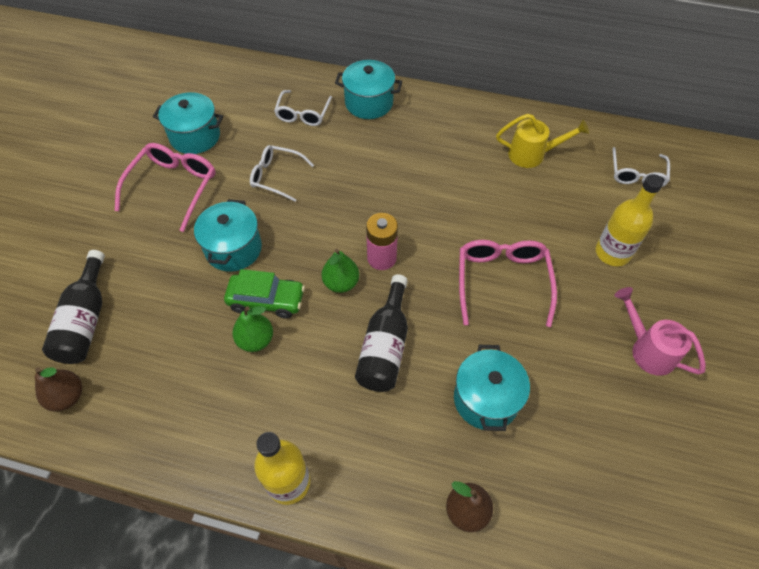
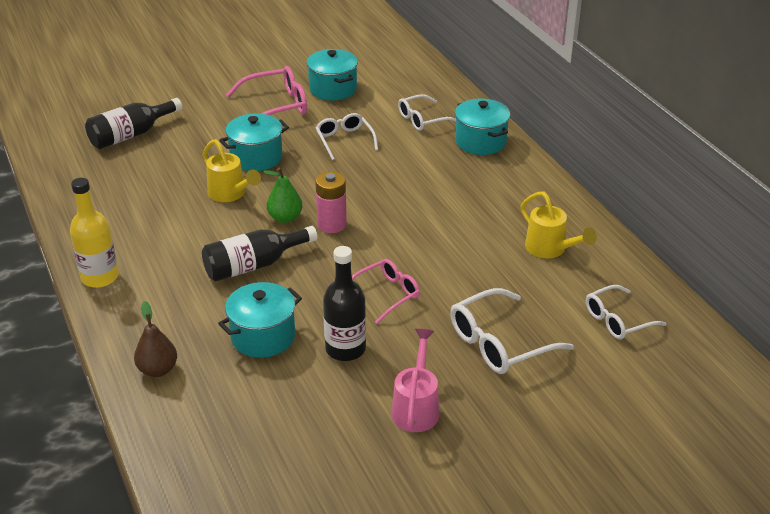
camera: 50 degrees right, 20 degrees down
(67, 397) = (71, 160): brown pear -> none
(256, 340) = (193, 206): green pear -> none
(266, 300) = (230, 194): green car -> yellow watering can
(502, 281) = (387, 294): pink glasses -> pink glasses, size x0.67
(546, 351) = (345, 349): none -> black bottle
(612, 253) = (499, 343): yellow bottle -> white glasses

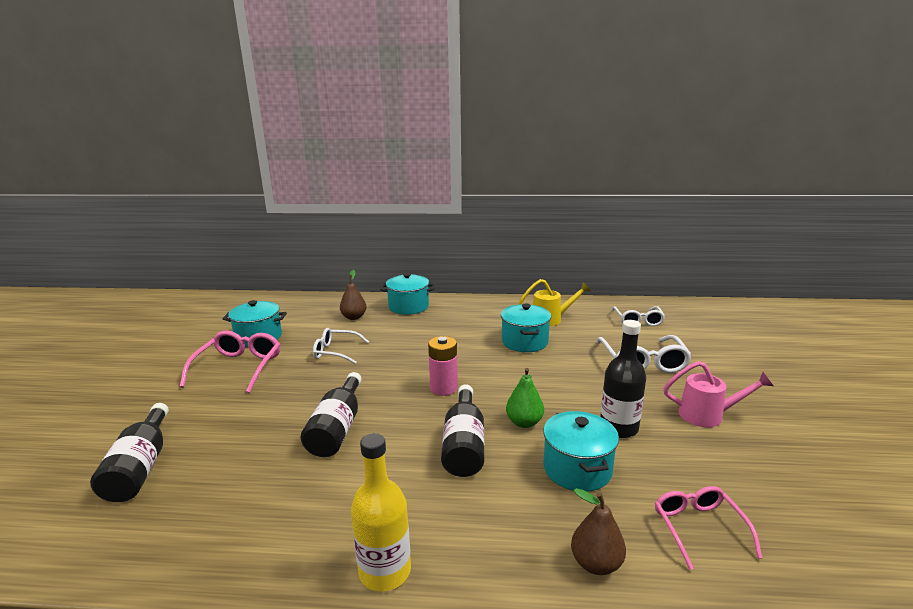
camera: 60 degrees left, 15 degrees down
(230, 194) = (337, 428): yellow watering can -> black bottle
(256, 157) = (300, 398): turquoise pot -> turquoise pot (524, 342)
(285, 218) = (409, 408): green pear -> green pear (524, 422)
(387, 294) = (558, 389): pink glasses -> pink glasses (698, 528)
(416, 408) = (707, 415): pink watering can -> pink watering can turned 150 degrees clockwise
(422, 119) = (354, 317): white glasses -> brown pear

